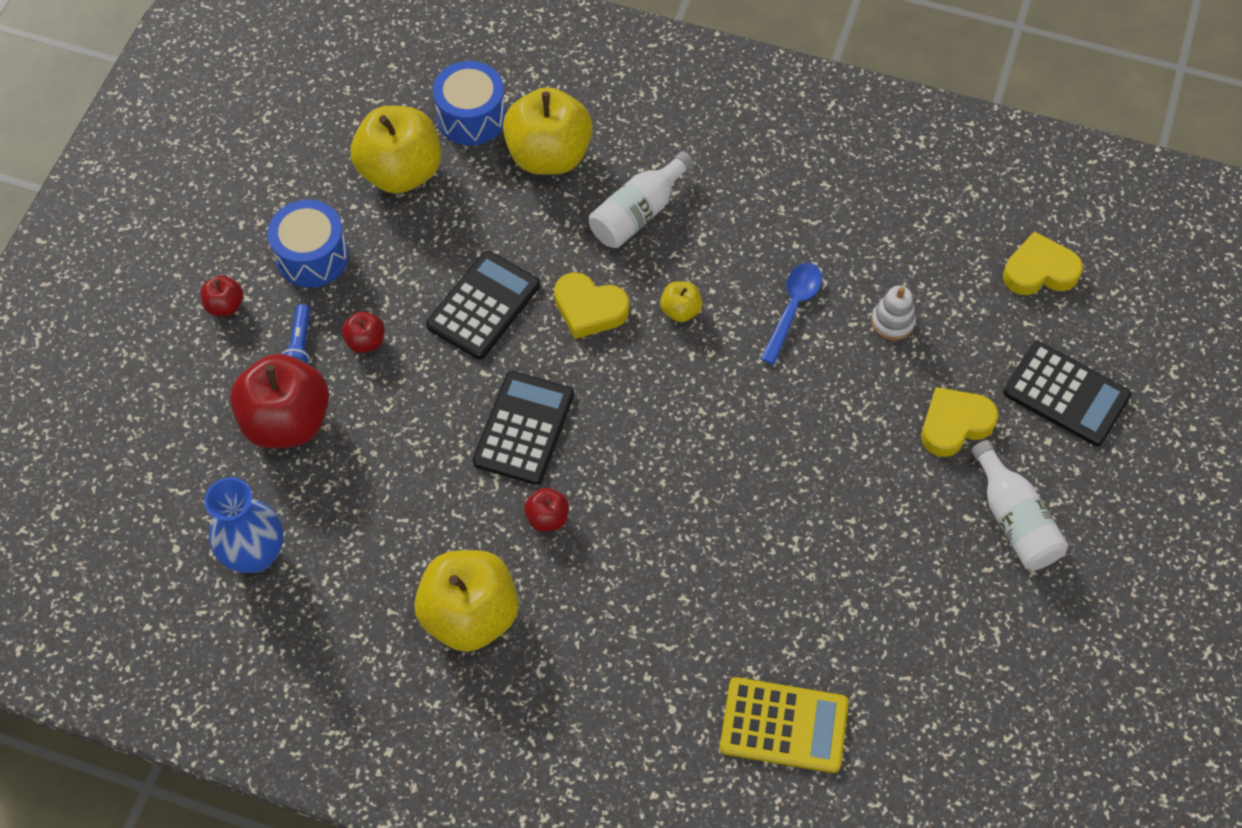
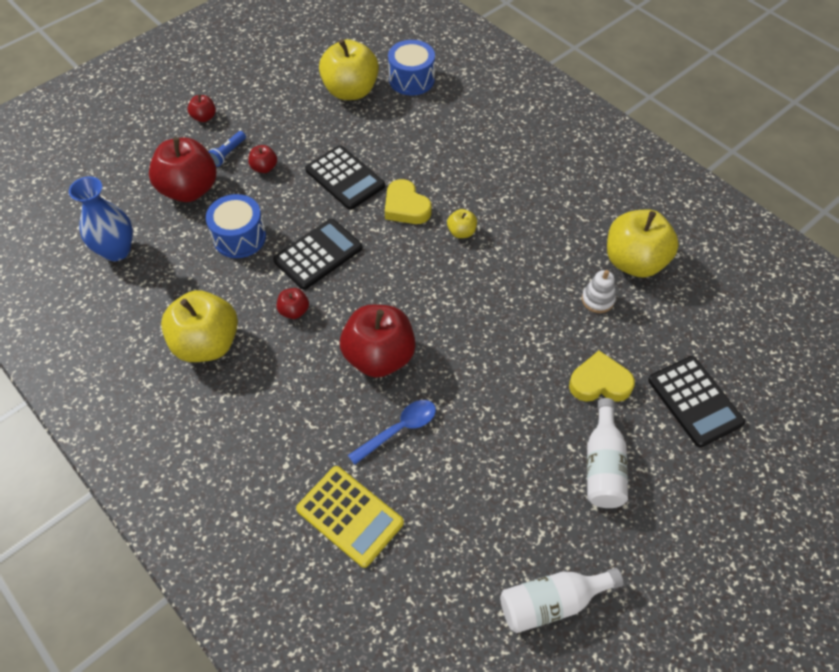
camera: 30 degrees right, 5 degrees down
(312, 256) = (269, 113): blue drum -> blue drum (239, 237)
(483, 305) = (345, 178): black calculator -> black calculator turned 75 degrees clockwise
(549, 155) = (442, 116): yellow apple -> yellow apple (634, 262)
(638, 213) = (473, 168): white bottle -> white bottle (551, 602)
(690, 522) = (379, 357): none -> red apple
(793, 308) = (535, 262): blue spoon -> blue spoon (399, 430)
(1039, 271) = (724, 314): yellow heart -> none

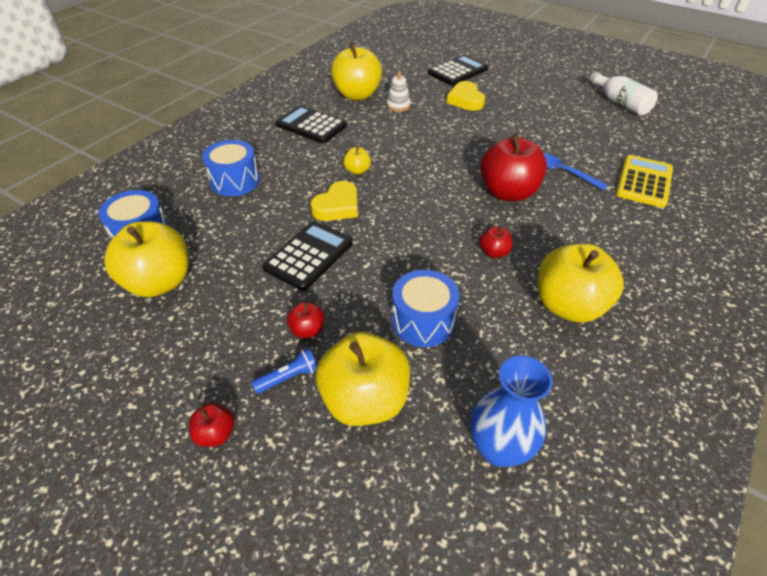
camera: 105 degrees left, 10 degrees down
(189, 189) = (365, 400): red apple -> yellow apple
(228, 153) = (289, 377): blue flashlight -> blue flashlight turned 45 degrees counterclockwise
(318, 254) = (419, 252): black calculator -> black calculator (311, 125)
(472, 137) = (235, 181): none -> blue drum
(603, 465) = (523, 95): white bottle -> none

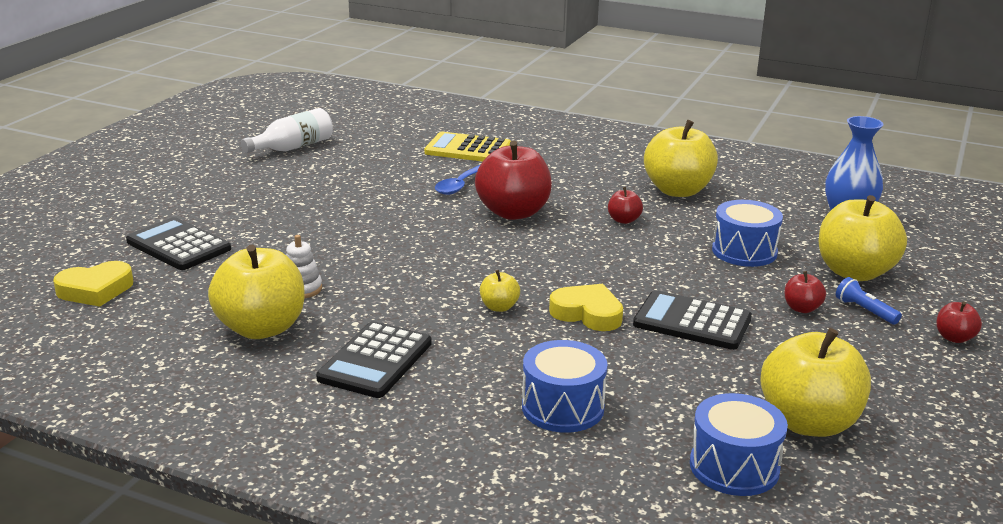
camera: 100 degrees left, 20 degrees down
(465, 100) = (283, 238): yellow heart -> yellow heart (95, 290)

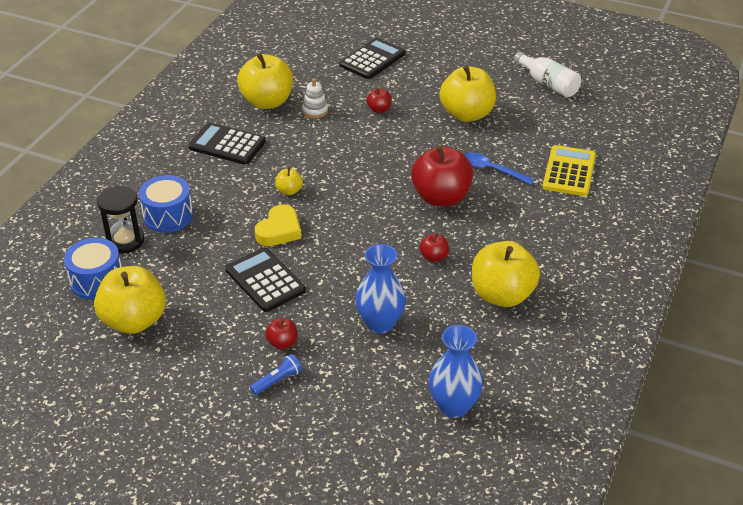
camera: 90 degrees right, 15 degrees up
(95, 290) = (314, 41): yellow heart -> none
(630, 446) = (125, 241): none -> black hourglass
(692, 322) = (265, 280): black calculator -> black calculator turned 60 degrees counterclockwise
(744, 251) = (380, 323): blue drum -> blue vase
(854, 272) = (344, 388): yellow apple -> yellow apple (467, 114)
(954, 338) = (232, 427): red apple -> red apple (379, 109)

